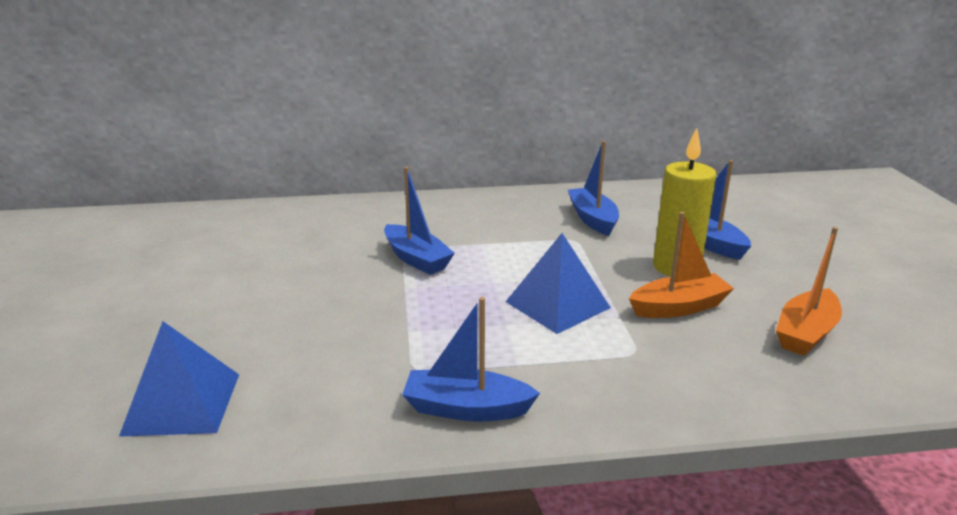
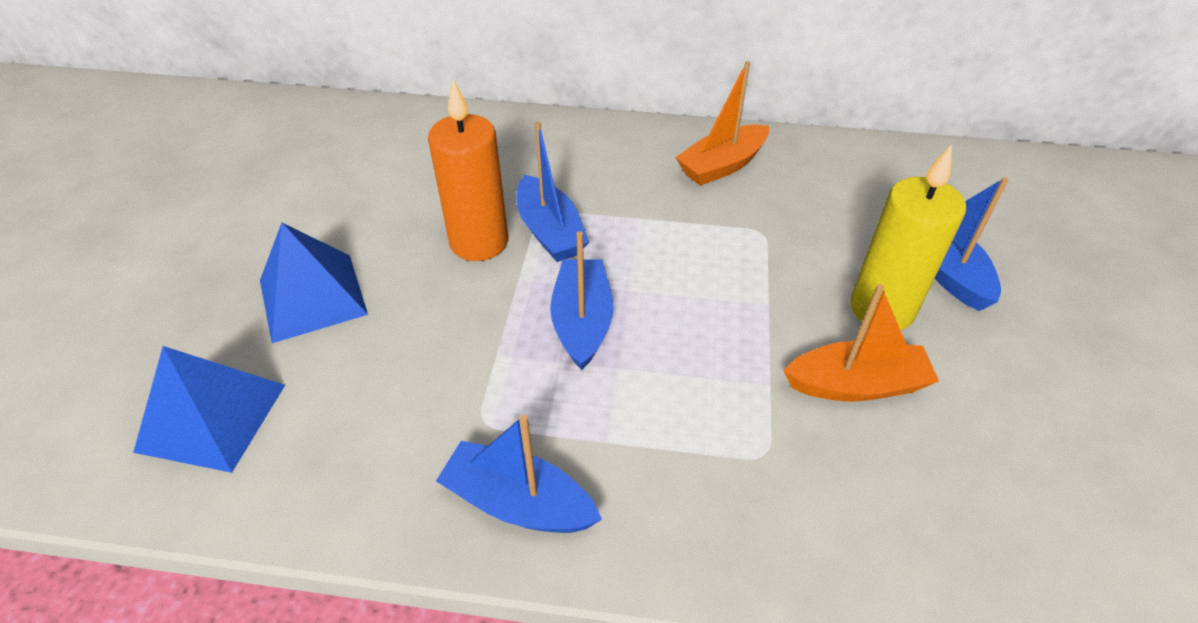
camera: 15 degrees right, 20 degrees up
(363, 272) = (479, 242): none -> orange candle
(558, 304) = (696, 346): blue pyramid -> blue pyramid (313, 297)
(593, 219) = (801, 198): blue boat -> blue boat (582, 322)
(805, 333) = (1019, 471): orange boat -> orange boat (722, 165)

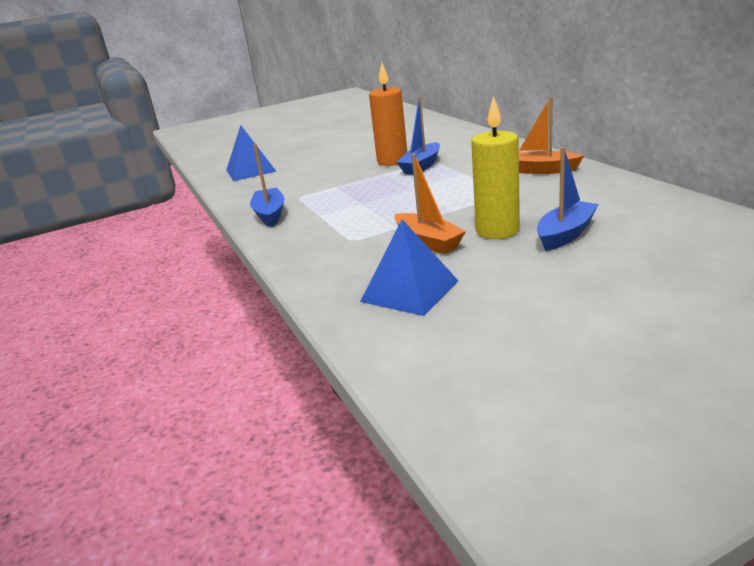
camera: 60 degrees right, 20 degrees down
(313, 297) = (321, 157): blue pyramid -> blue pyramid (409, 291)
(582, 322) = (376, 189): blue boat -> none

